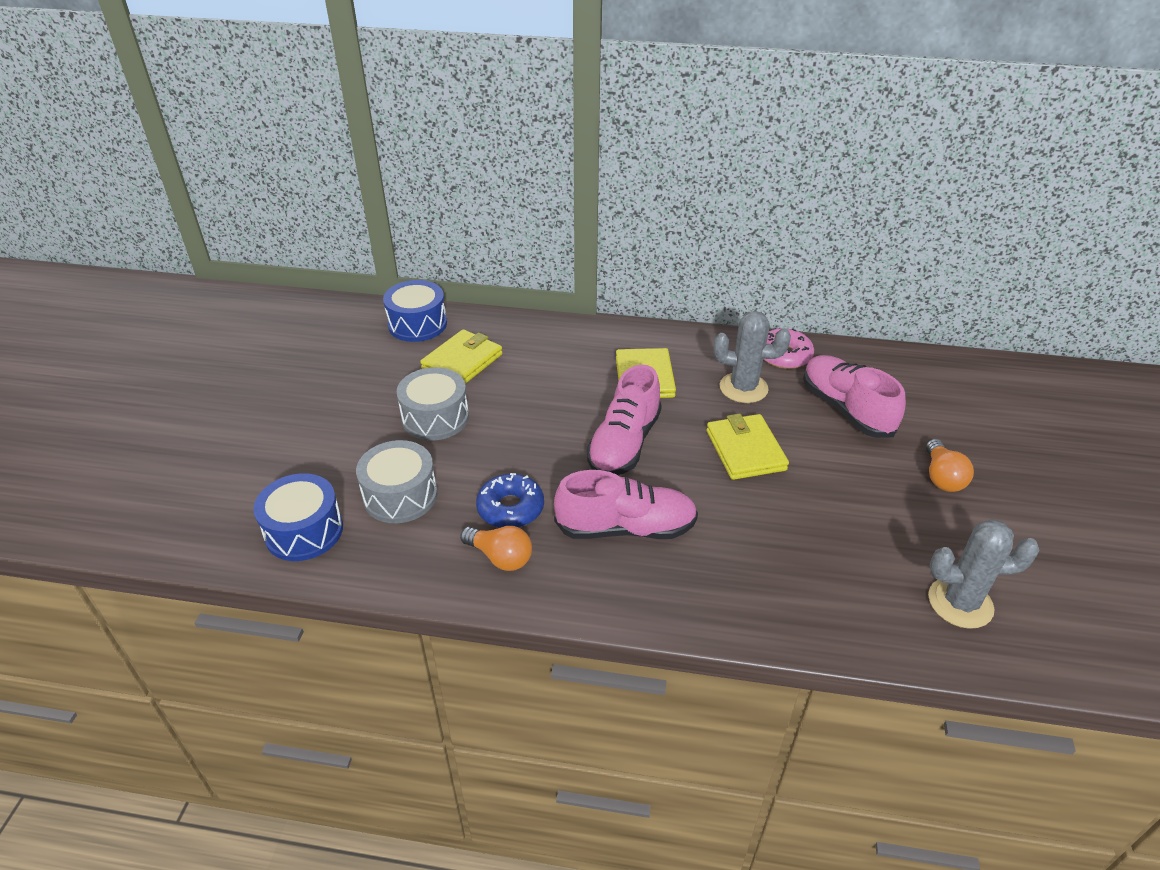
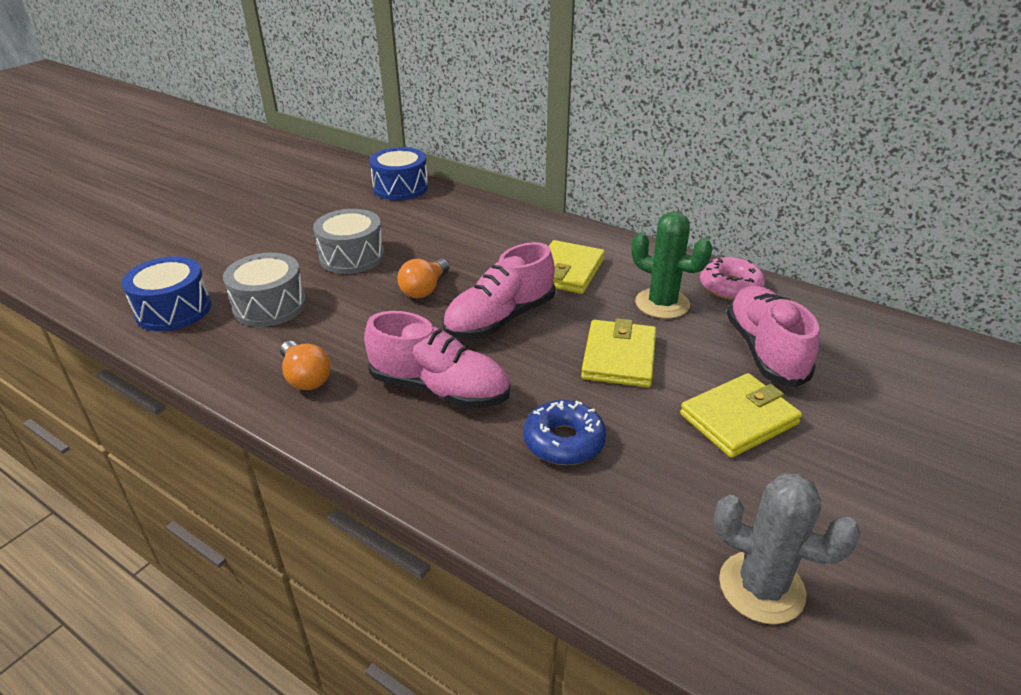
camera: 25 degrees right, 5 degrees down
(462, 361) = (412, 222): yellow wallet -> yellow wallet (738, 419)
(510, 508) = (350, 341): blue donut -> blue donut (564, 441)
(743, 388) = (662, 304): grey cactus -> green cactus
(942, 477) = (836, 448): orange light bulb -> orange light bulb (424, 289)

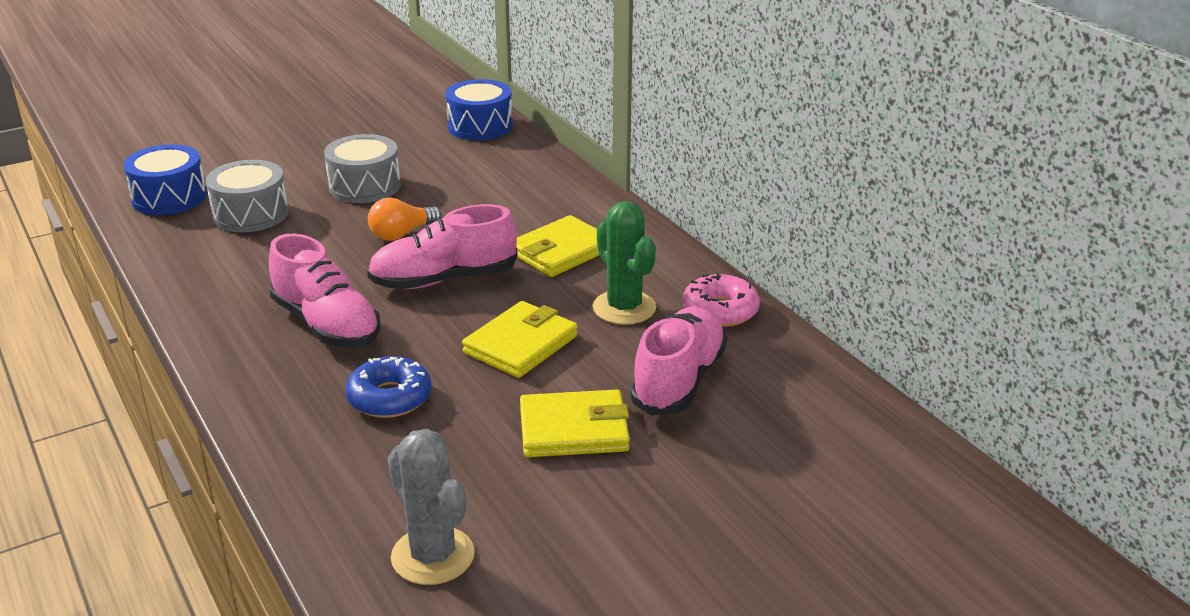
camera: 25 degrees right, 5 degrees down
(305, 377) = (225, 283): orange light bulb -> none

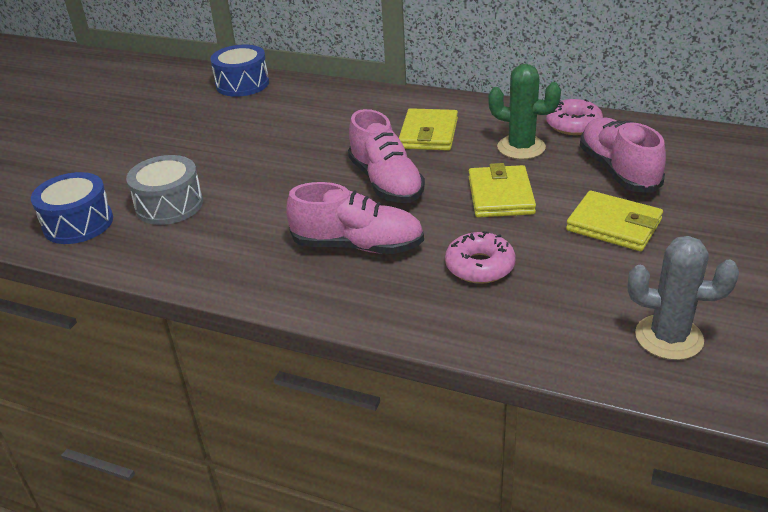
camera: 35 degrees left, 5 degrees up
(364, 186) = (226, 151): grey drum -> none
(389, 398) = (479, 266): blue donut -> pink donut
(401, 234) = (307, 169): orange light bulb -> none
(444, 280) = (386, 182): pink shoe -> pink shoe turned 60 degrees counterclockwise
(574, 429) = (614, 225): yellow wallet -> yellow wallet turned 75 degrees clockwise

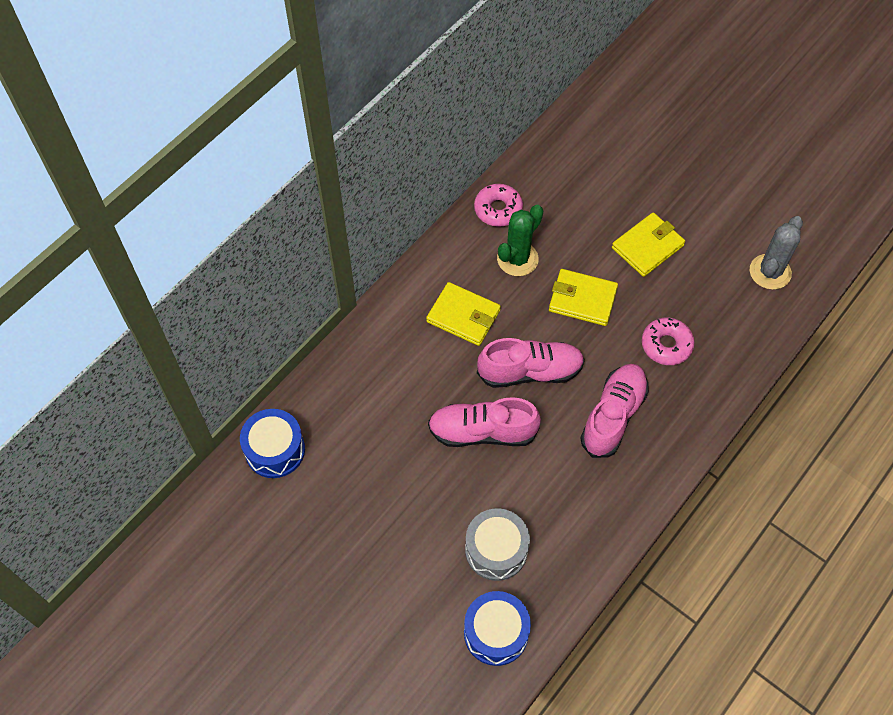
camera: 75 degrees left, 25 degrees up
(618, 170) = (579, 212): pink shoe -> pink shoe (482, 432)

